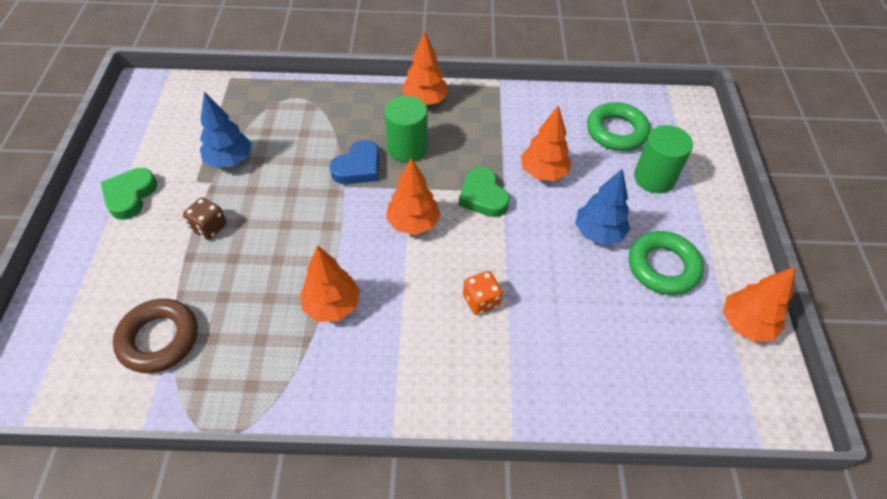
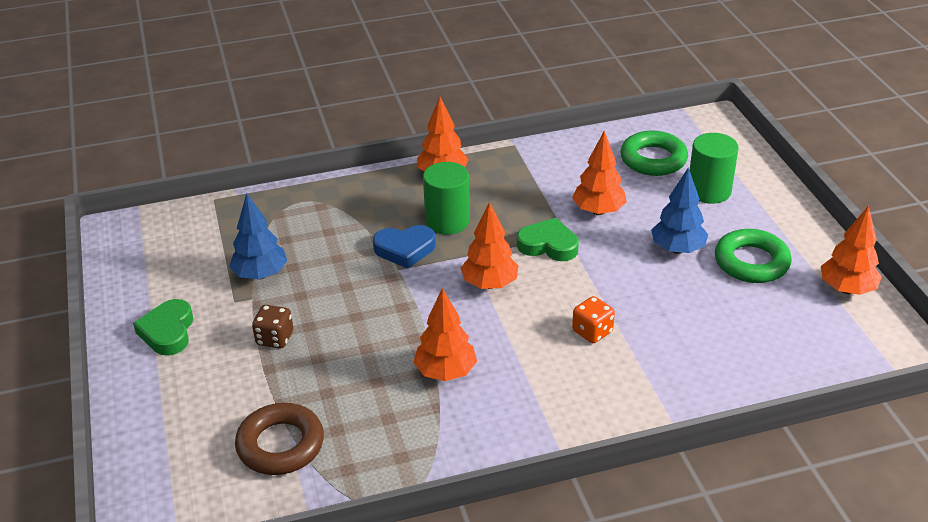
camera: 15 degrees left, 15 degrees down
(358, 167) = (405, 249): blue heart -> blue heart turned 60 degrees clockwise
(483, 196) = (548, 245): green heart -> green heart turned 150 degrees clockwise

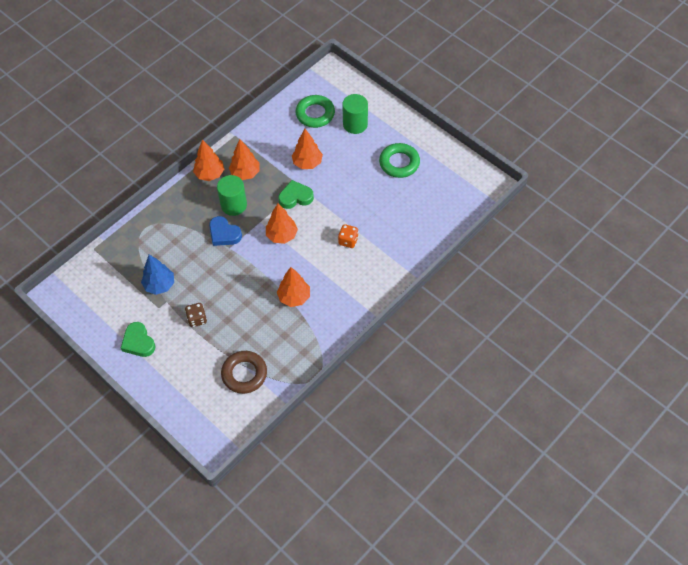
camera: 30 degrees left, 20 degrees up
(405, 249) = (224, 234): blue heart -> blue heart turned 75 degrees clockwise
(677, 249) = (360, 171): blue tree -> none
(846, 289) = (450, 160): orange tree -> orange tree (245, 173)

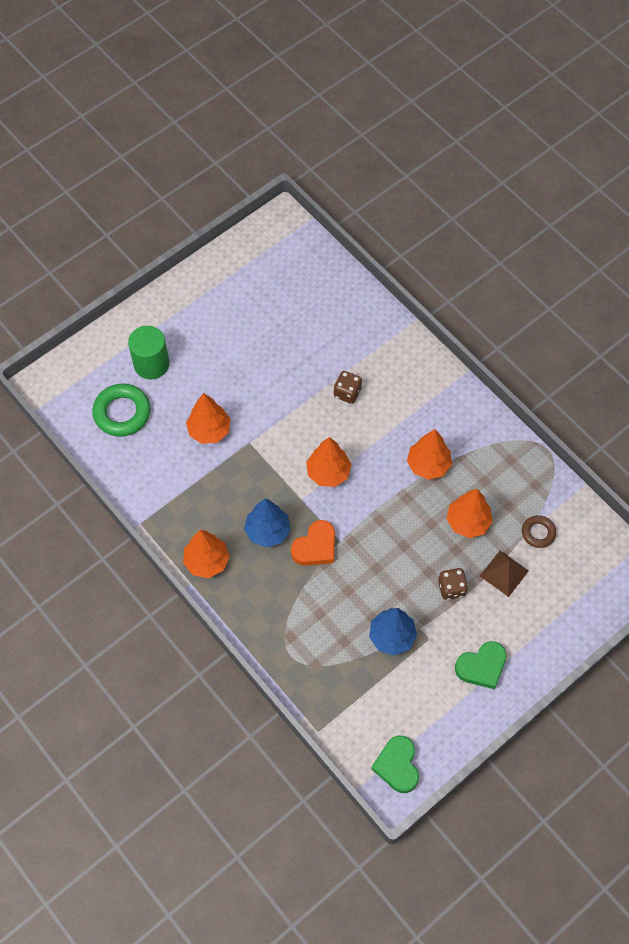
camera: 85 degrees left, 5 degrees up
(210, 352) = (504, 573): none -> brown pyramid
(224, 234) = (315, 547): blue heart -> orange heart
(234, 205) = (267, 531): green cylinder -> blue tree
(244, 374) = (538, 533): brown ring -> brown ring, size x0.57
(245, 173) = (213, 513): orange tree -> orange tree (467, 522)
(295, 197) = (266, 450): green heart -> green heart (397, 766)
(348, 241) = (347, 393): orange dice -> brown dice
(399, 163) = (229, 319): green ring -> none

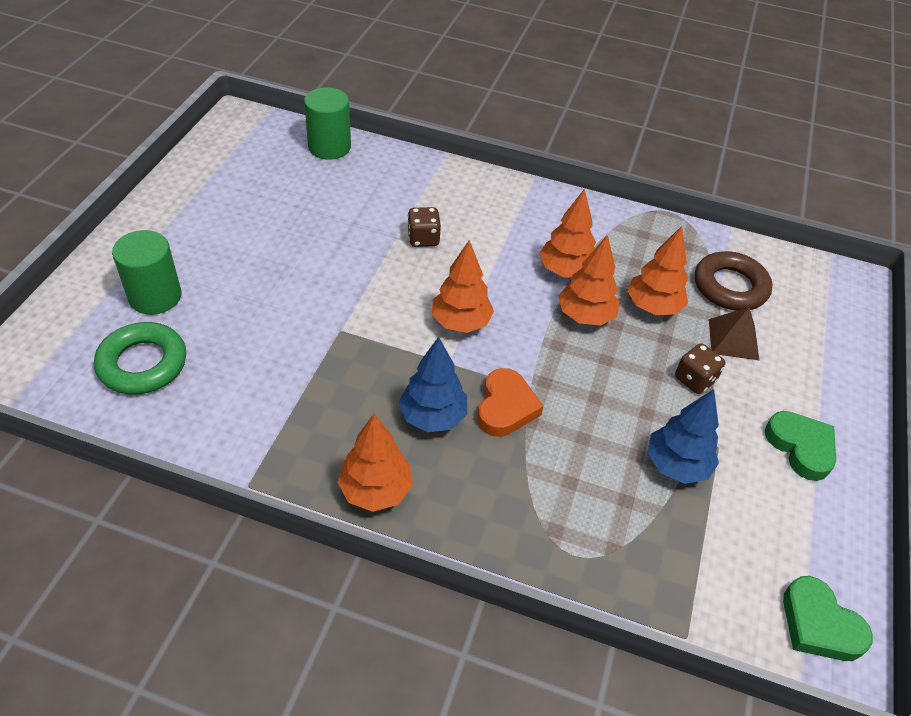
camera: 35 degrees left, 15 degrees down
(209, 430) = (279, 337): orange tree -> orange tree (585, 316)
(332, 277) = (329, 147): none -> green cylinder
(481, 666) = (800, 447): green heart -> green heart turned 60 degrees counterclockwise
(538, 533) = (730, 287): brown ring -> brown ring, size x1.75

